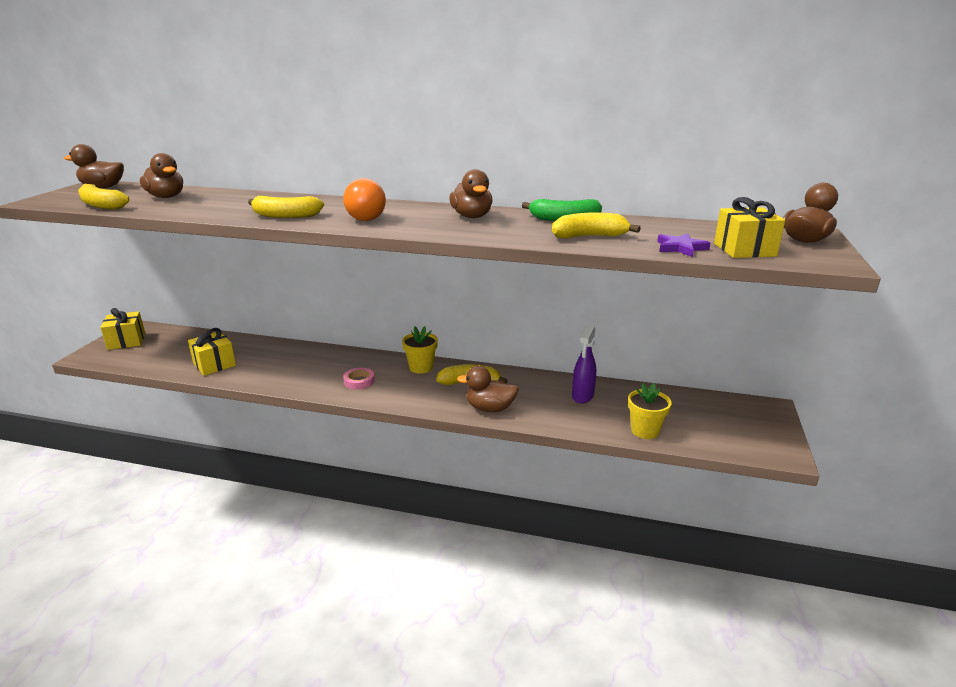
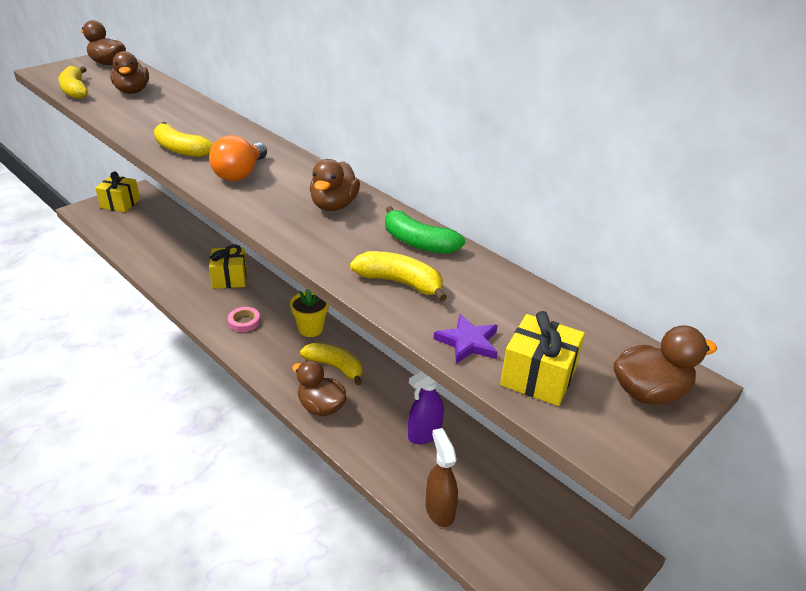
camera: 30 degrees right, 10 degrees up
(214, 364) = (156, 255): yellow gift -> yellow gift (229, 278)
(645, 431) = (439, 510): yellow flower pot -> brown spray bottle

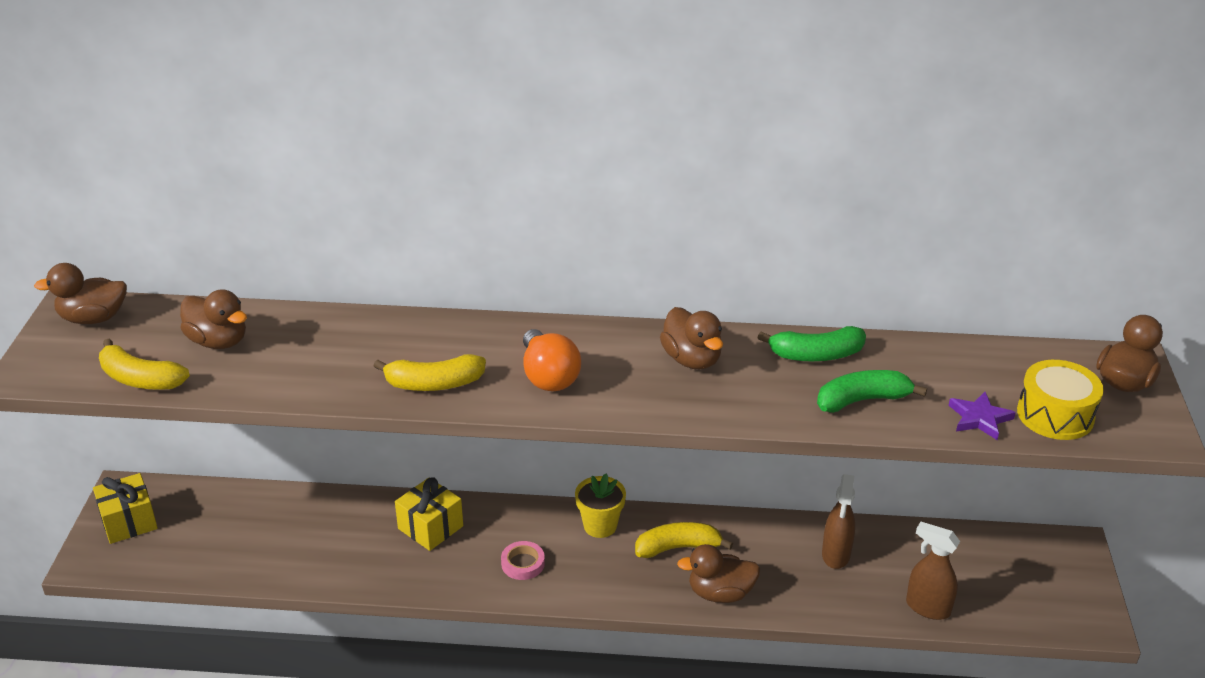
camera: 40 degrees left, 0 degrees up
(400, 283) = (862, 400): yellow banana -> green banana
(424, 434) = (836, 555): purple spray bottle -> brown spray bottle
(538, 377) = (1055, 415): yellow gift -> yellow drum

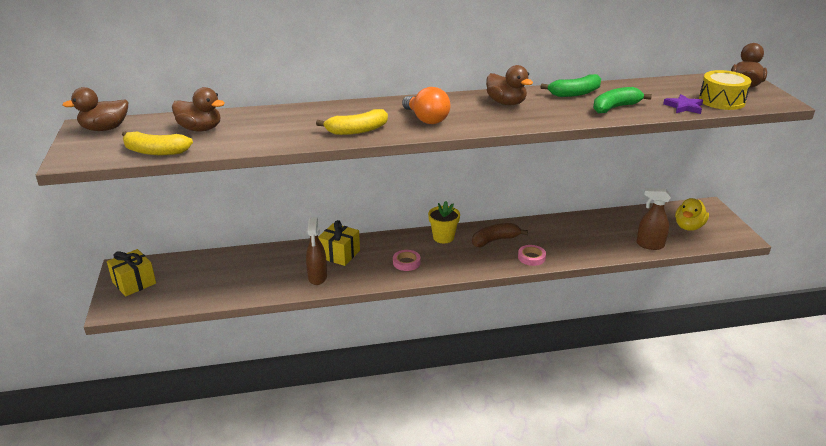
camera: 15 degrees left, 5 degrees down
(678, 547) = (495, 240): yellow banana -> brown banana
(720, 593) = (531, 257): brown duck -> pink tape
(836, 555) = (585, 230): brown spray bottle -> brown spray bottle (317, 277)
(1015, 583) = (688, 227): none -> yellow duck

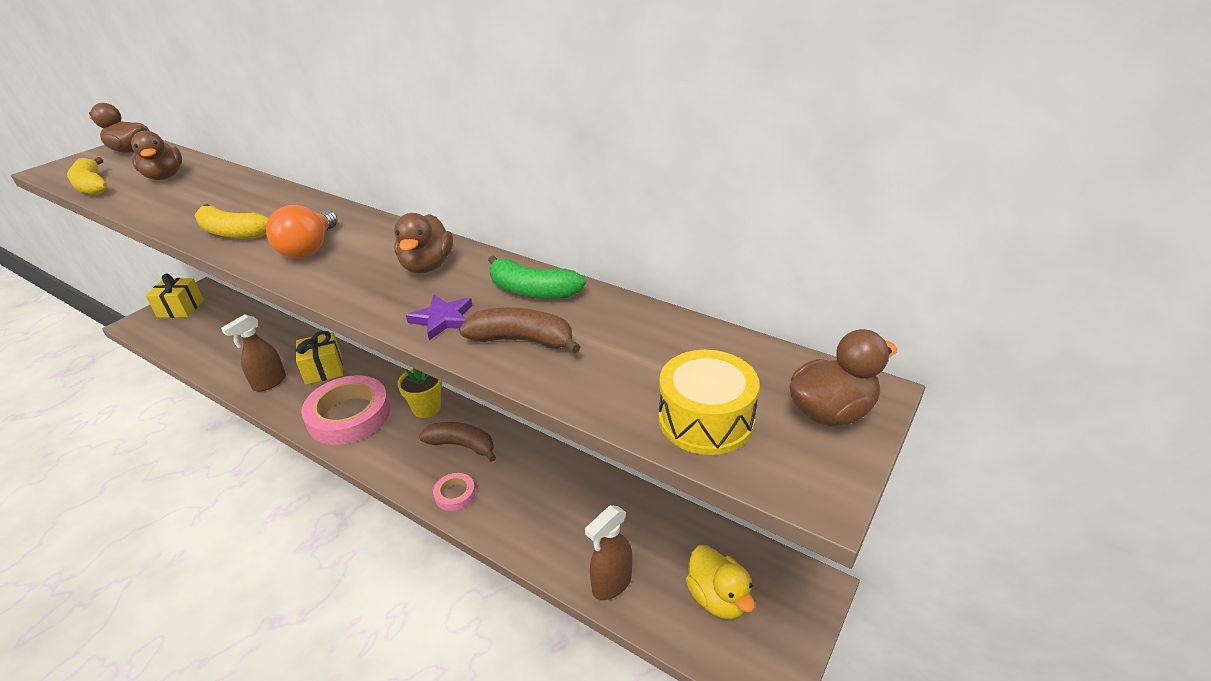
camera: 45 degrees right, 5 degrees up
(406, 262) = (349, 415): pink tape -> pink tape, size x2.26
(615, 107) = (522, 340): green banana -> brown banana
(649, 245) = (611, 584): brown spray bottle -> brown spray bottle turned 105 degrees counterclockwise
(684, 107) = (616, 395): purple star -> purple star (443, 319)
(688, 227) = (717, 598): yellow duck -> yellow duck turned 105 degrees counterclockwise

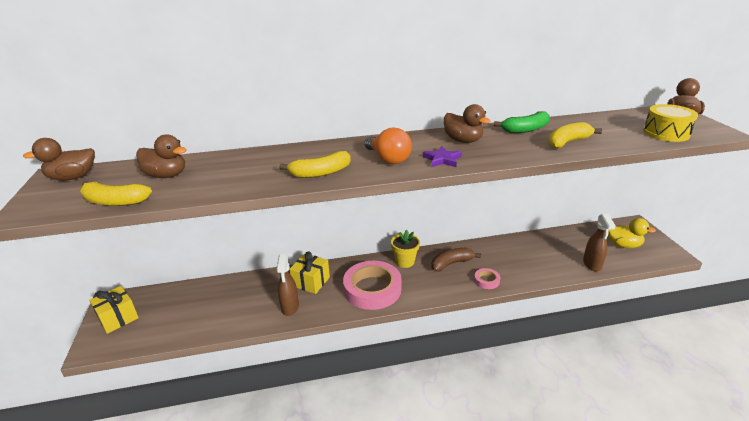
camera: 45 degrees left, 5 degrees down
(443, 319) = (525, 150): purple star -> purple star (442, 159)
(522, 340) = (567, 142): brown banana -> yellow banana

